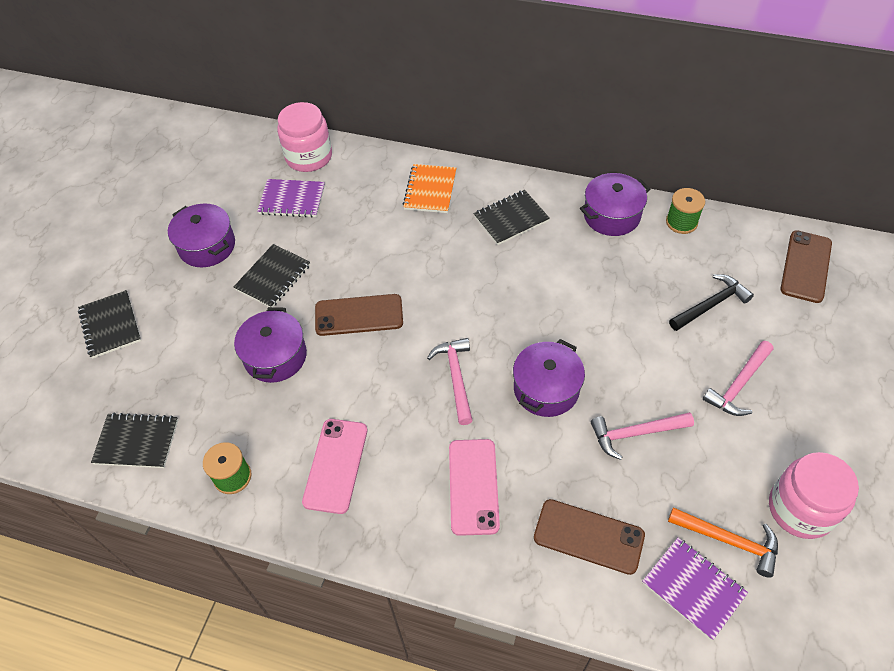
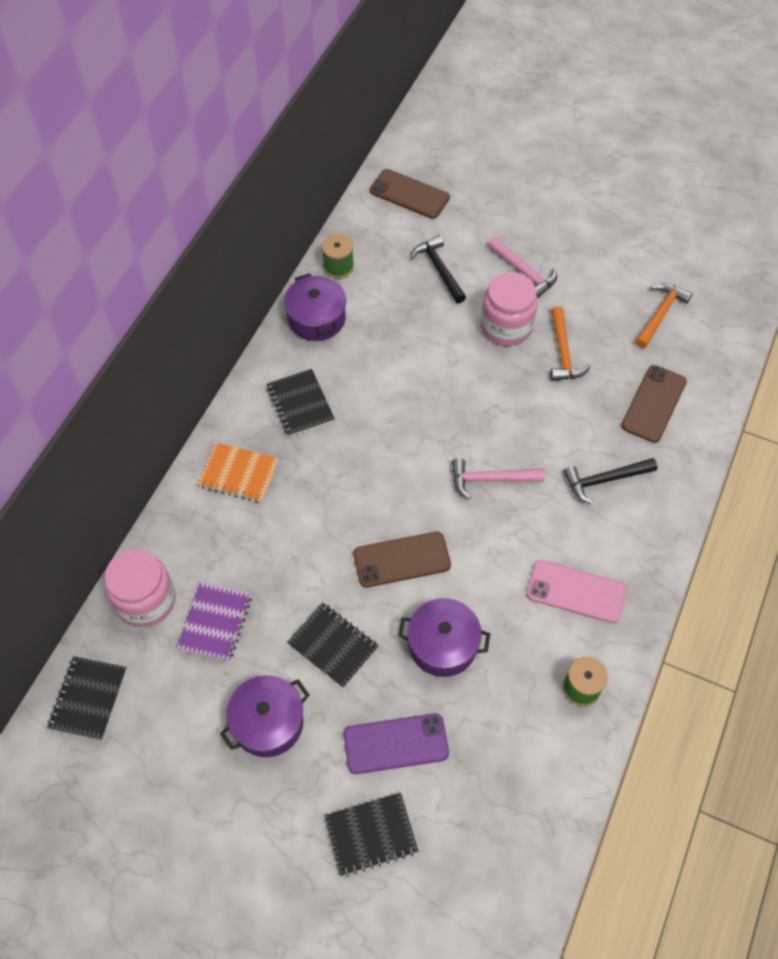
camera: 85 degrees left, 5 degrees up
(137, 442) = (533, 789): black notebook -> black notebook (88, 699)
(185, 332) = (396, 744): none -> purple phone
(359, 315) = (402, 559): brown phone -> brown phone turned 75 degrees clockwise
(473, 486) = (604, 480): pink phone -> black hammer
(546, 389) = (511, 409): purple pot -> none
(635, 433) = (563, 352): pink hammer -> orange hammer
(693, 588) = (697, 345): purple notebook -> none
(800, 509) = (636, 264): pink jar -> pink jar (506, 326)

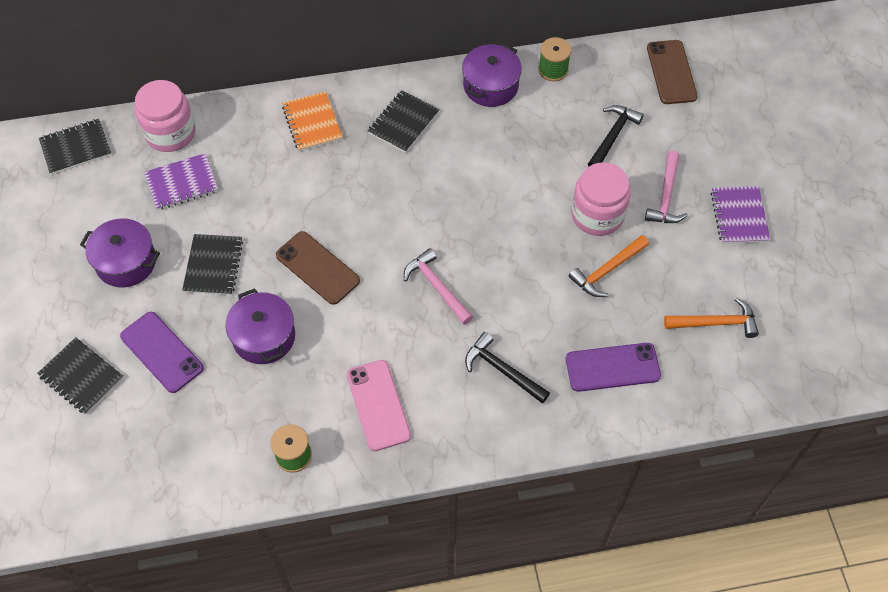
camera: 55 degrees right, 0 degrees up
(577, 240) = (739, 216): none -> purple notebook
(654, 404) = (612, 367): brown phone -> purple phone

